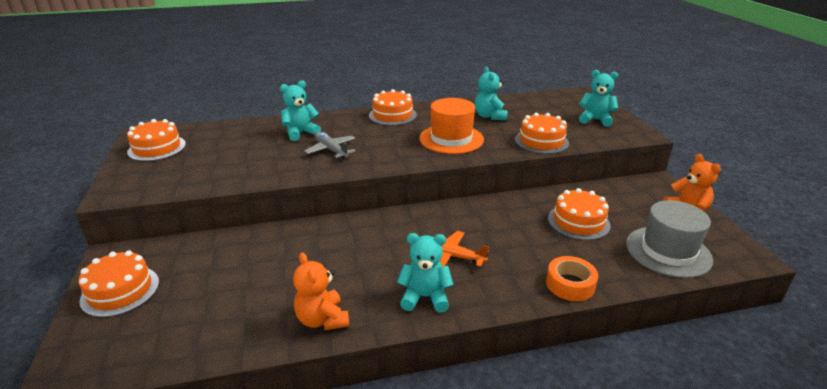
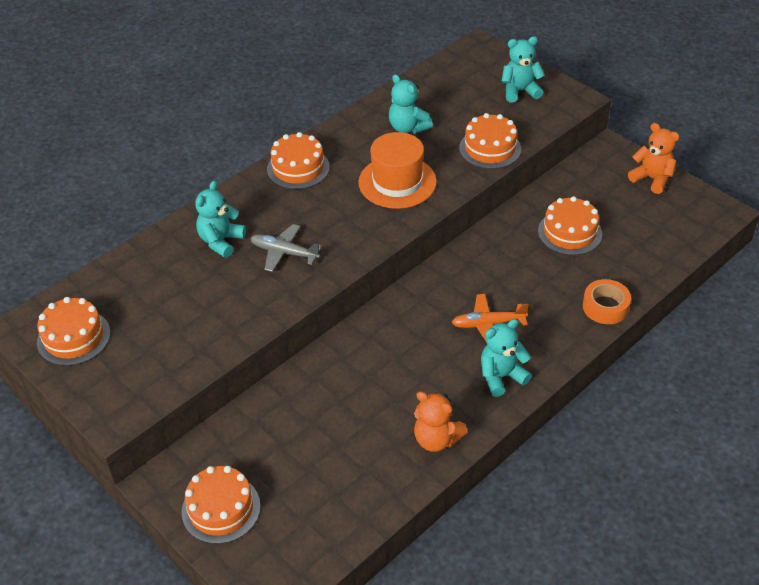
camera: 30 degrees left, 15 degrees up
(668, 251) = (660, 235): grey hat -> none

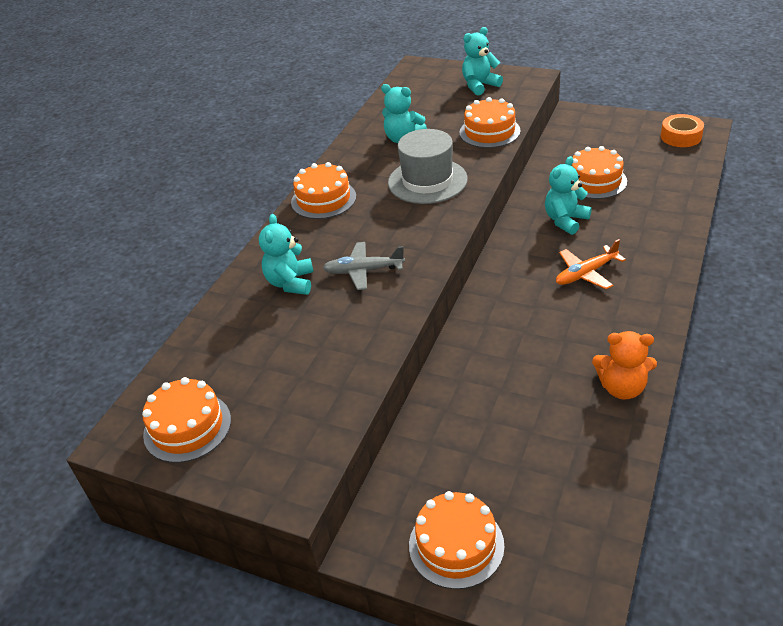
camera: 20 degrees left, 5 degrees down
(397, 182) = (427, 181): orange hat -> grey hat
(501, 376) = (635, 311): turquoise teddy bear -> turquoise teddy bear (565, 220)
(605, 307) = (675, 225): orange tape -> orange tape (681, 136)
(652, 179) = (627, 123): orange teddy bear -> none

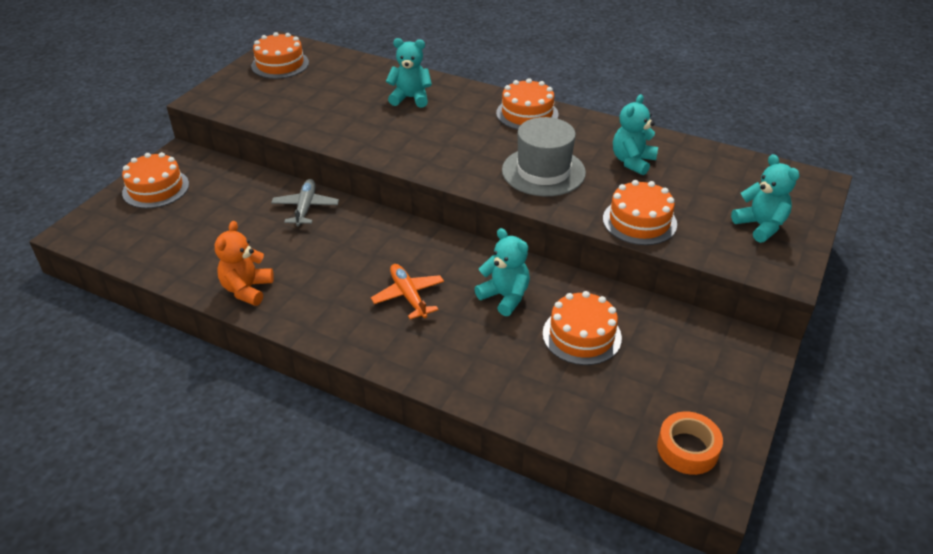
camera: 90 degrees right, 0 degrees up
(364, 271) = (411, 131): grey plane -> grey plane (305, 208)

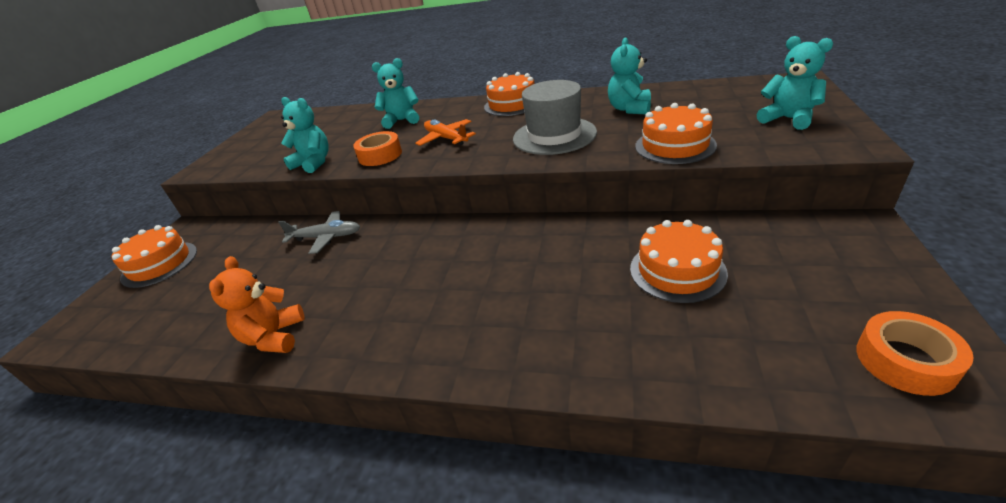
camera: 10 degrees left, 5 degrees down
(280, 64) = (273, 129): orange cake -> none
(305, 208) = (326, 237): grey plane -> grey plane turned 105 degrees clockwise
(376, 140) = (380, 155): none -> orange tape
(408, 296) = (466, 288): orange plane -> orange plane (446, 139)
(505, 297) = (571, 258): turquoise teddy bear -> turquoise teddy bear (313, 163)

